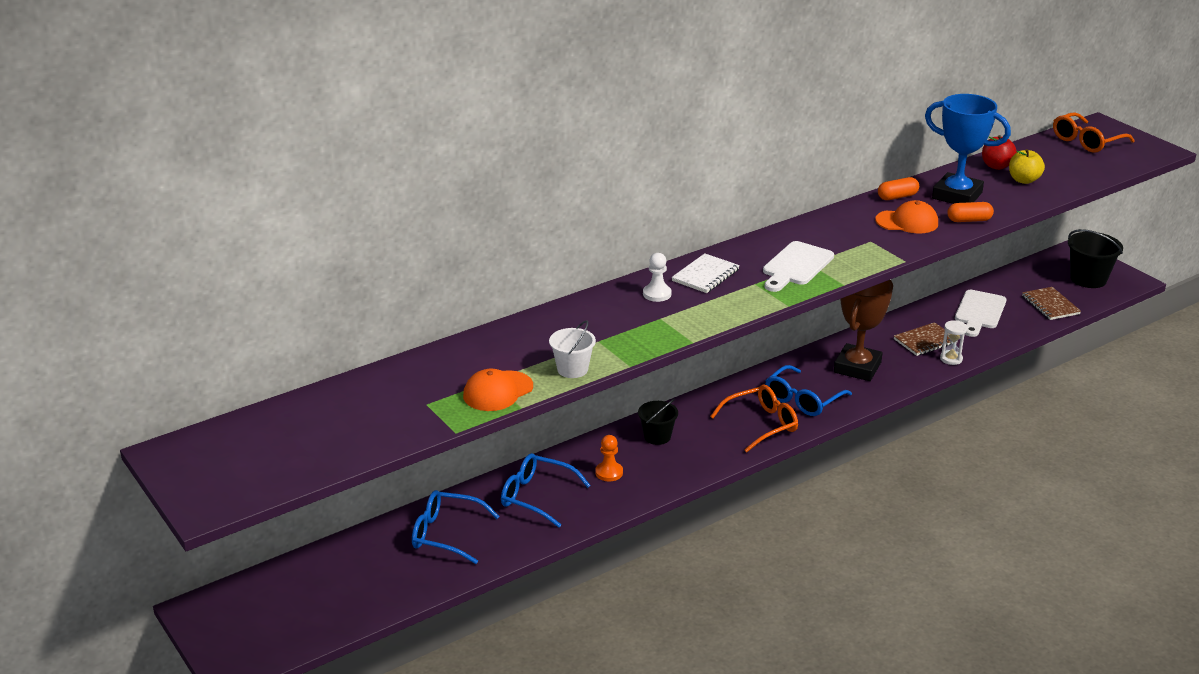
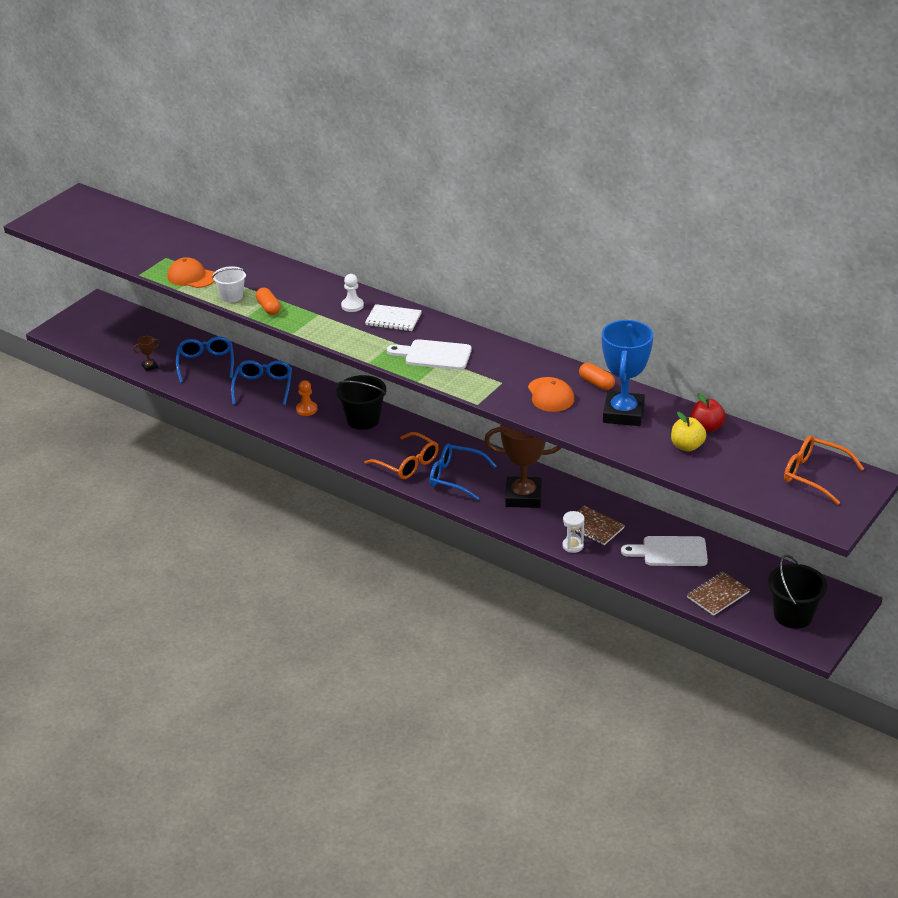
camera: 70 degrees right, 5 degrees up
(413, 586) = (149, 366): none -> brown trophy
(657, 436) = (363, 420): black bucket -> black bucket, size x1.55
(969, 220) = (577, 426): orange capsule -> orange capsule (268, 308)

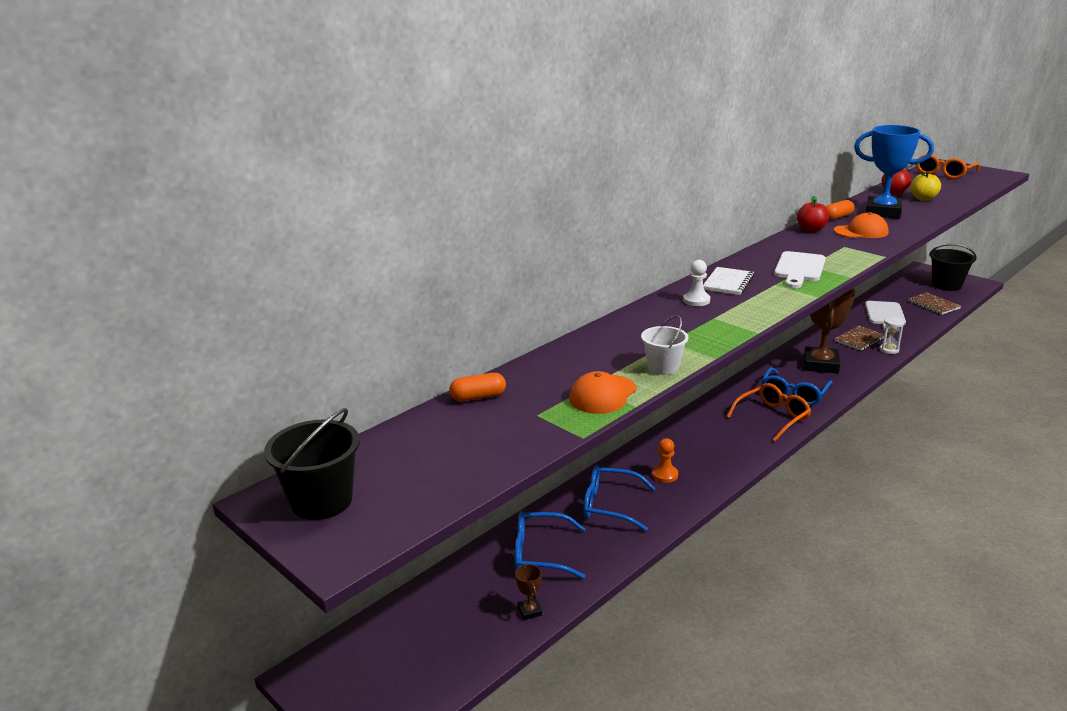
camera: 80 degrees left, 10 degrees down
(268, 308) = (696, 345): orange capsule -> orange capsule (478, 397)
(363, 420) = (690, 439): black bucket -> black bucket (321, 501)
(549, 365) = (811, 229): none -> red apple

